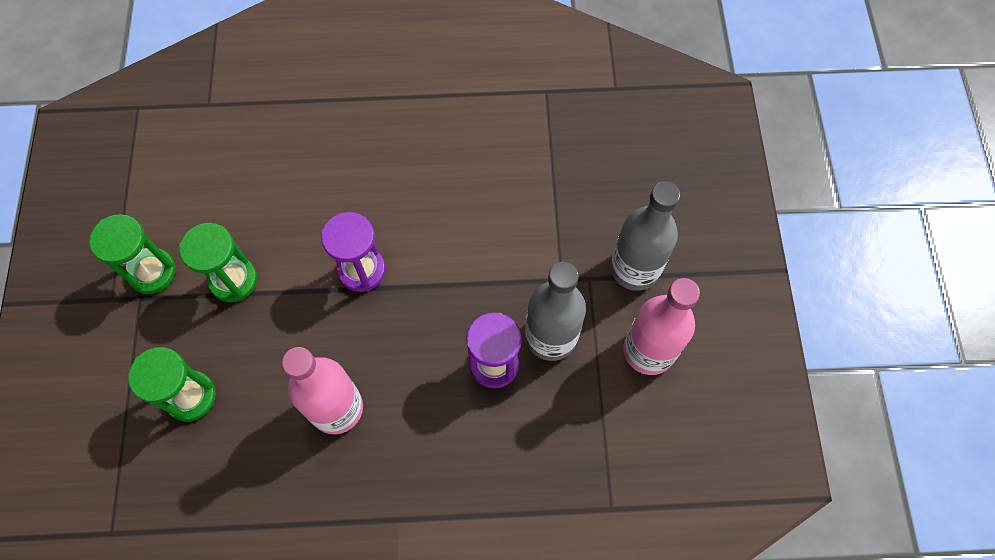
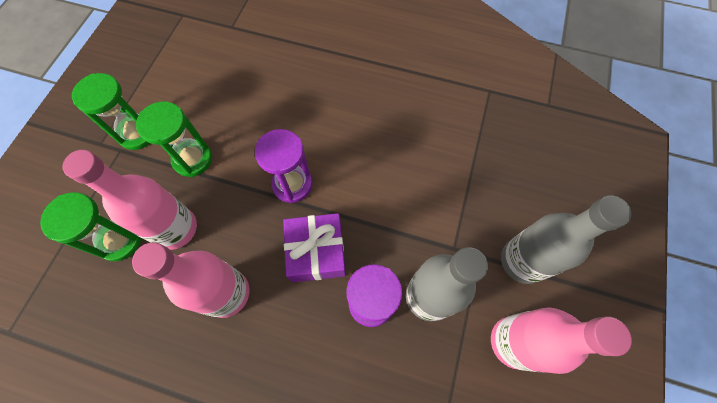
camera: 20 degrees right, 0 degrees up
(249, 362) = (176, 229): none -> pink bottle
(417, 333) = (316, 252): none -> purple gift

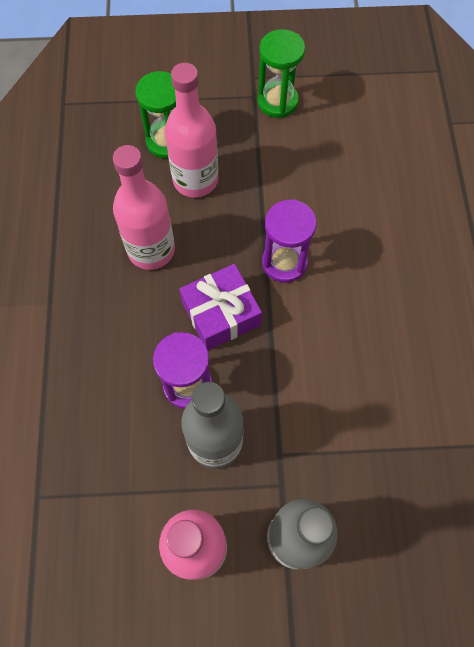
camera: 70 degrees right, 0 degrees up
(193, 159) = (271, 161): green hourglass -> none

